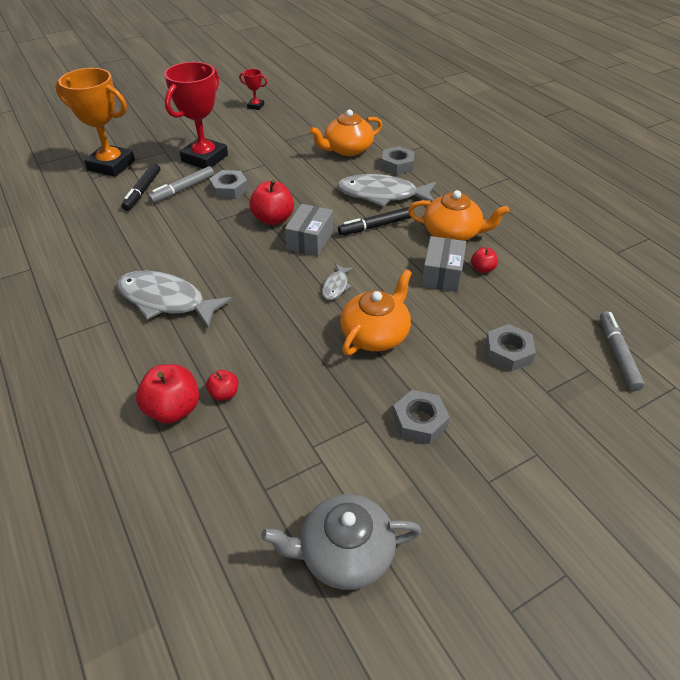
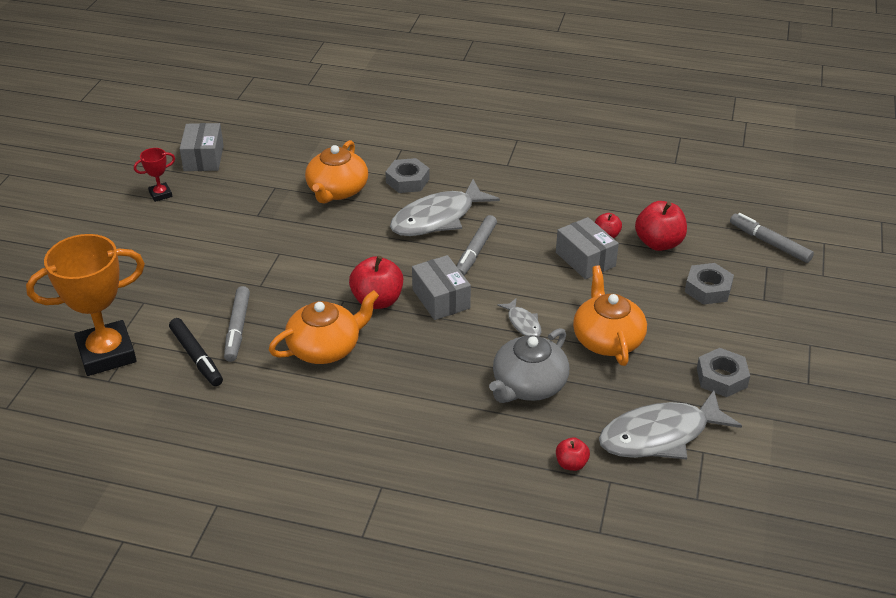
camera: 45 degrees left, 5 degrees down
(166, 301) = (404, 434): grey fish -> grey fish (660, 435)
(173, 409) = (553, 504): red apple -> red apple (658, 243)
(205, 158) = (204, 283): red trophy -> none
(229, 189) = (286, 299): grey nut -> none
(304, 99) = (203, 158): none -> grey box
(344, 553) = (795, 491): grey teapot -> grey teapot (528, 385)
(375, 226) = (476, 251): black marker -> grey marker
(452, 233) = (544, 218): orange teapot -> orange teapot (325, 347)

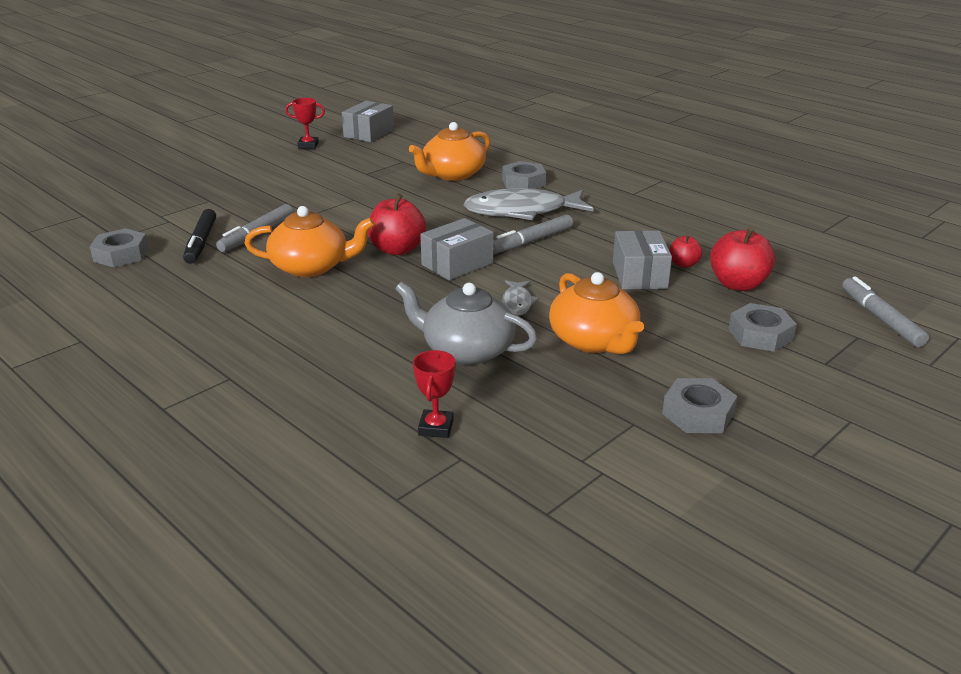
camera: 30 degrees right, 10 degrees down
(107, 353) = (140, 221): orange trophy -> none
(137, 400) = (121, 255): none -> grey nut
(441, 299) = (457, 264): grey box -> grey box turned 45 degrees clockwise
(528, 385) = (466, 350): grey teapot -> grey teapot turned 45 degrees clockwise
(571, 464) = (436, 427): red apple -> red trophy
(607, 339) = (594, 341): orange teapot -> orange teapot turned 135 degrees clockwise
(660, 435) = (565, 439): grey fish -> none

